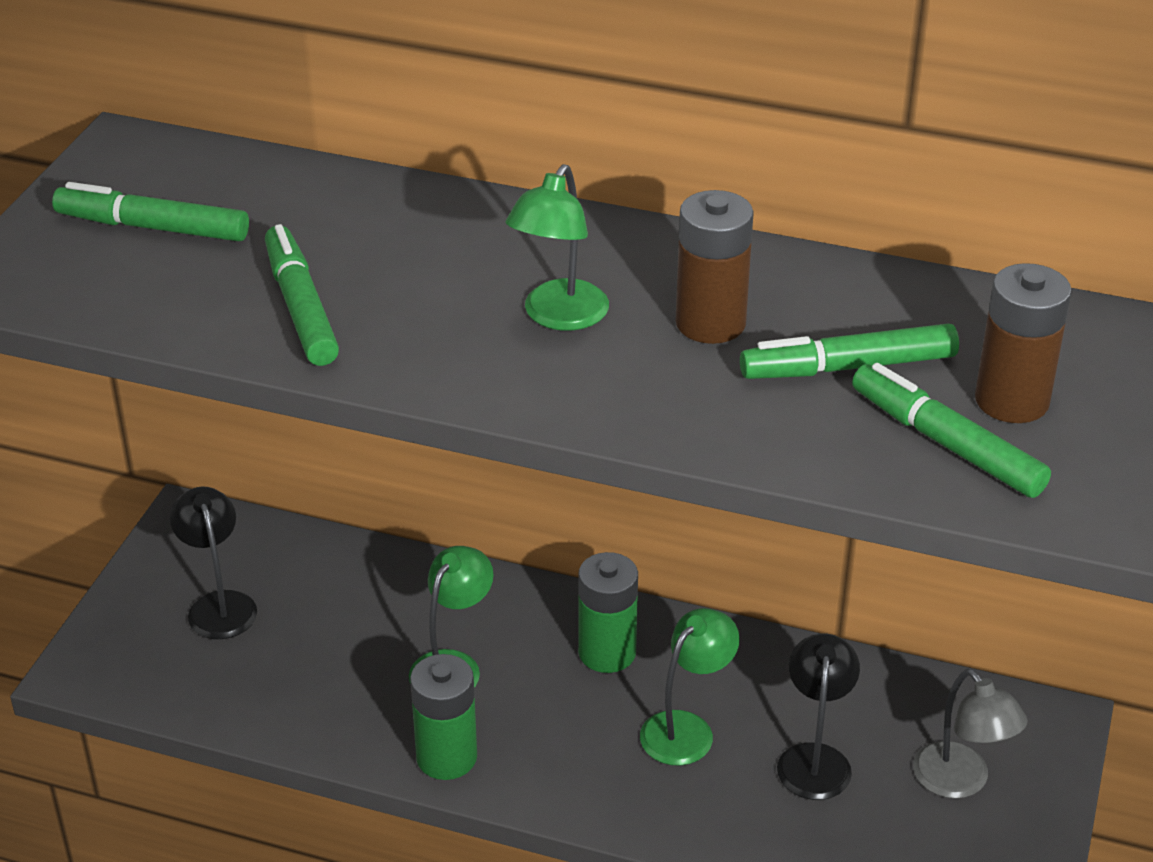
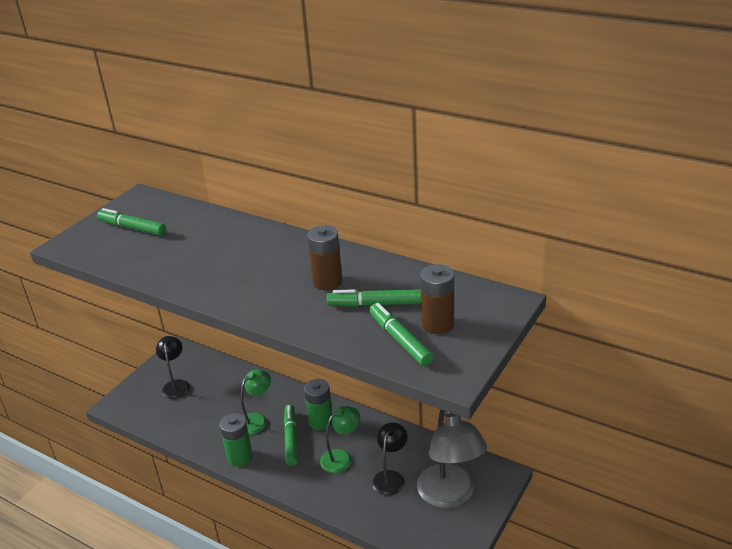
camera: 15 degrees right, 5 degrees down
(300, 307) = (170, 262): green marker -> green marker (291, 438)
(558, 317) = (267, 274): green lamp -> none
(961, 782) = (450, 496): grey lamp -> grey lamp, size x1.75

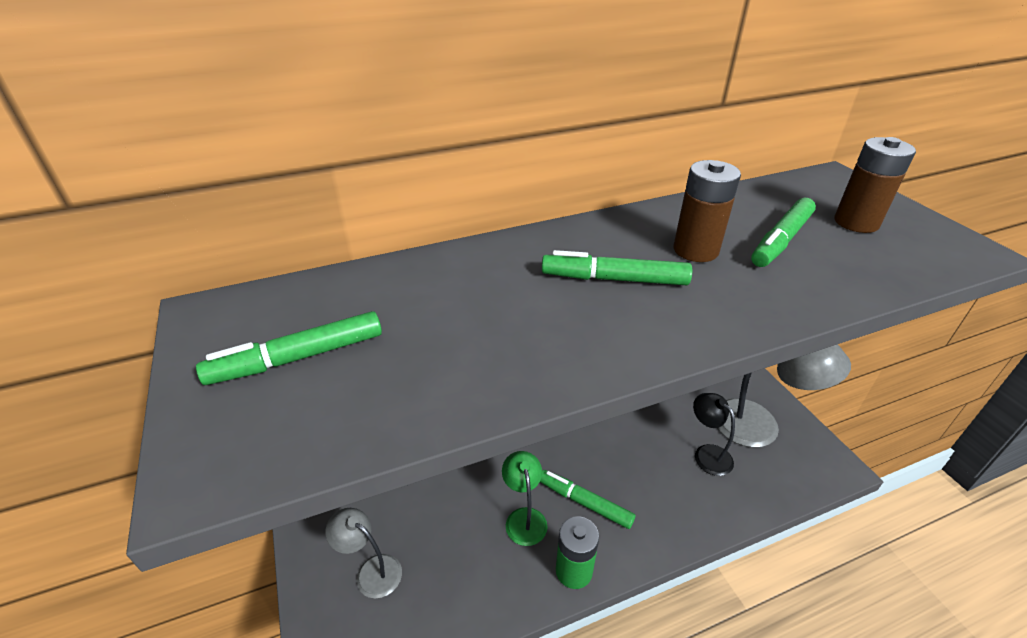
camera: 55 degrees left, 5 degrees up
(176, 385) = (371, 570): black lamp -> grey lamp
(321, 422) = (580, 462): green battery -> none
(341, 457) = (650, 476): green lamp -> none
(400, 340) = (875, 253): green marker -> green marker (614, 279)

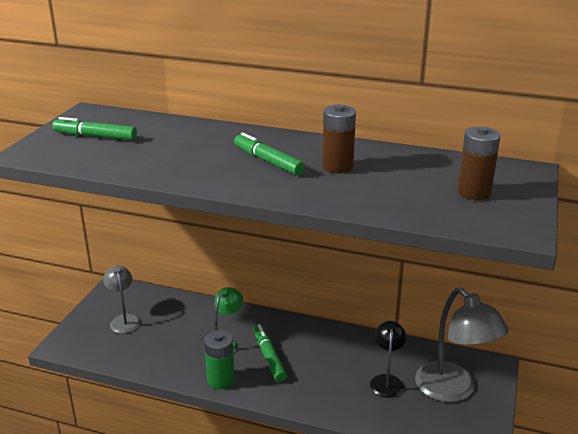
camera: 40 degrees right, 10 degrees down
(781, 240) = (399, 181): green marker -> none

